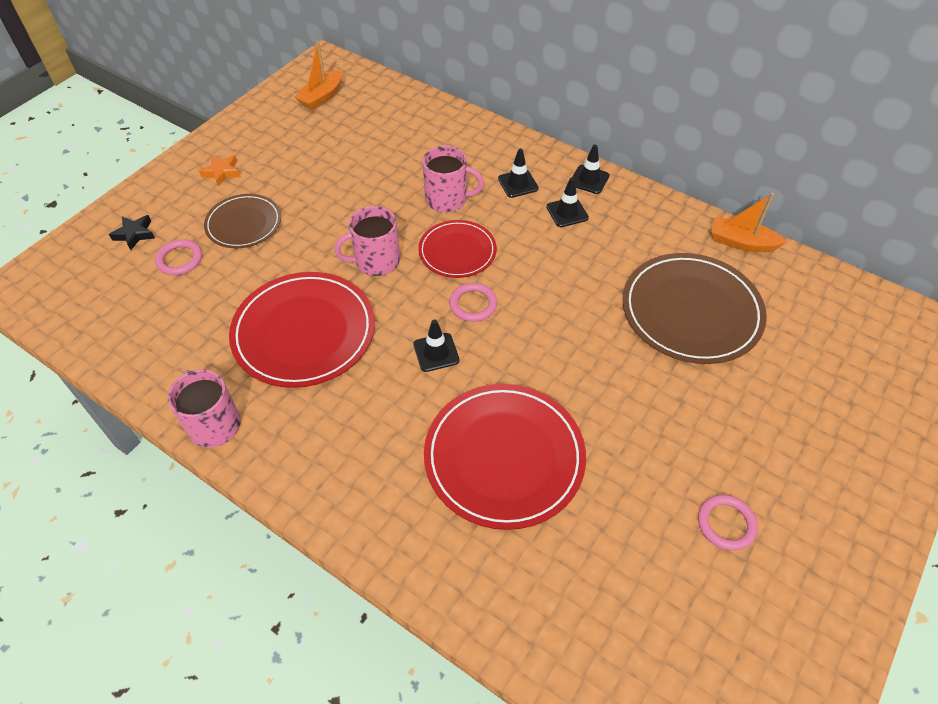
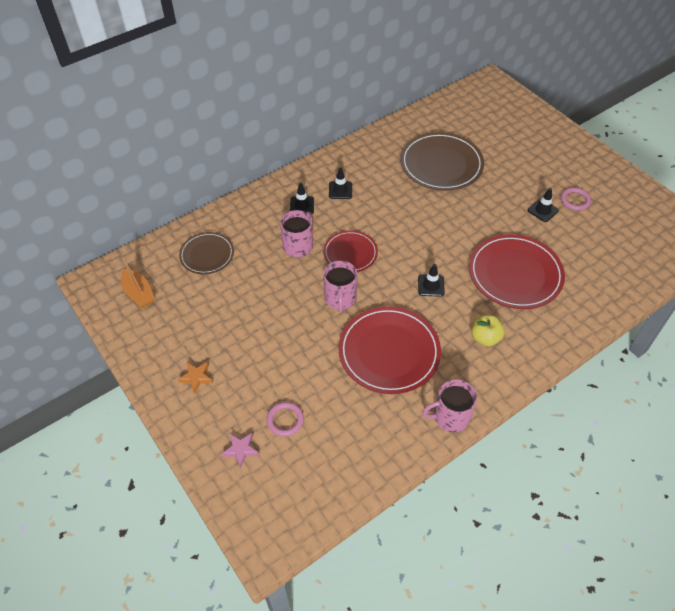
camera: 70 degrees left, 0 degrees up
(135, 234) = (241, 450): black star -> pink star
(244, 224) = (265, 371): brown plate -> brown plate (207, 255)
(361, 440) = (485, 338): none -> yellow apple
(473, 304) = (399, 257): pink ring -> none
(589, 179) = (316, 171): black traffic cone -> black traffic cone (542, 210)
(741, 242) = (399, 126): orange boat -> none

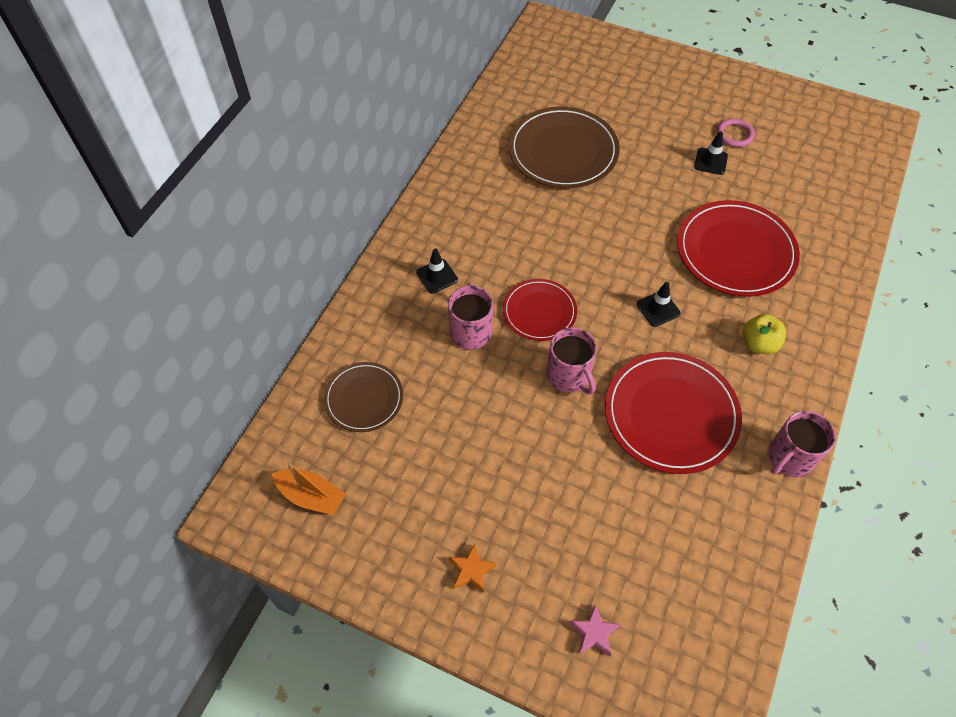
camera: 30 degrees left, 5 degrees up
(285, 420) = (617, 564): pink ring -> none
(340, 190) = (469, 235): black traffic cone -> none

